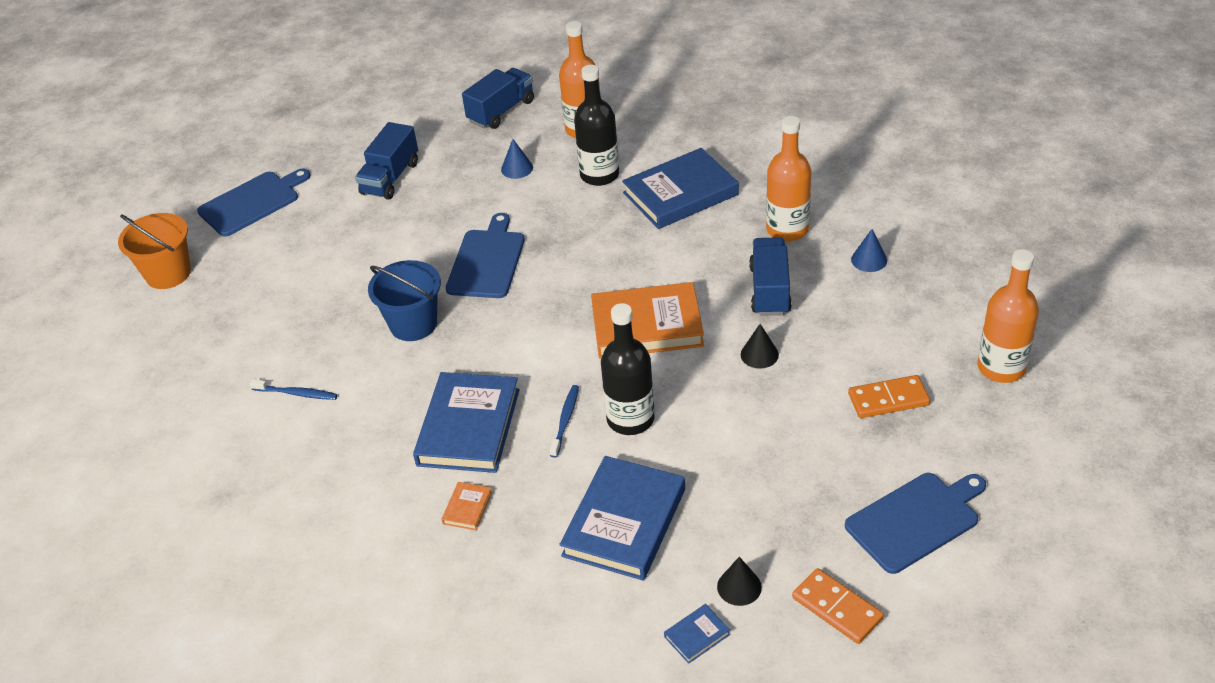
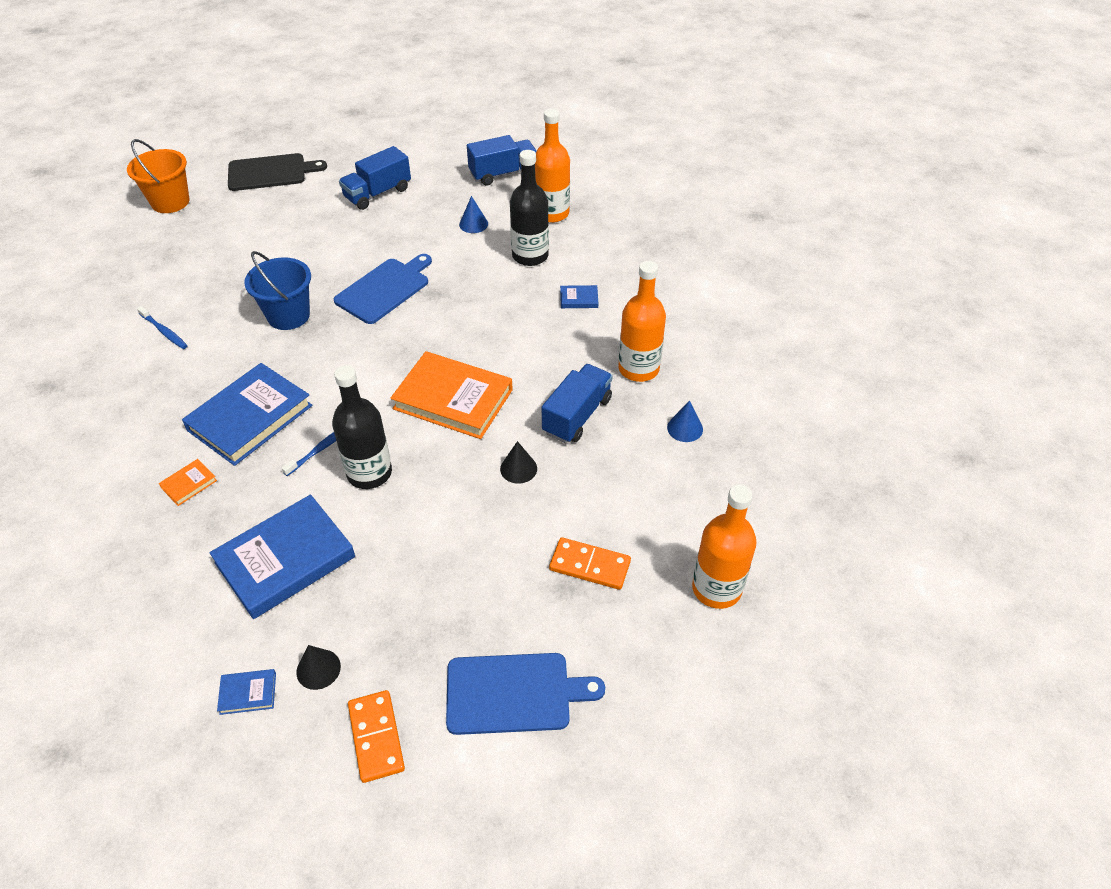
camera: 25 degrees right, 5 degrees up
(252, 202) = (270, 172): blue cutting board -> black cutting board
(680, 194) = (579, 299): blue book -> blue book, size x0.42

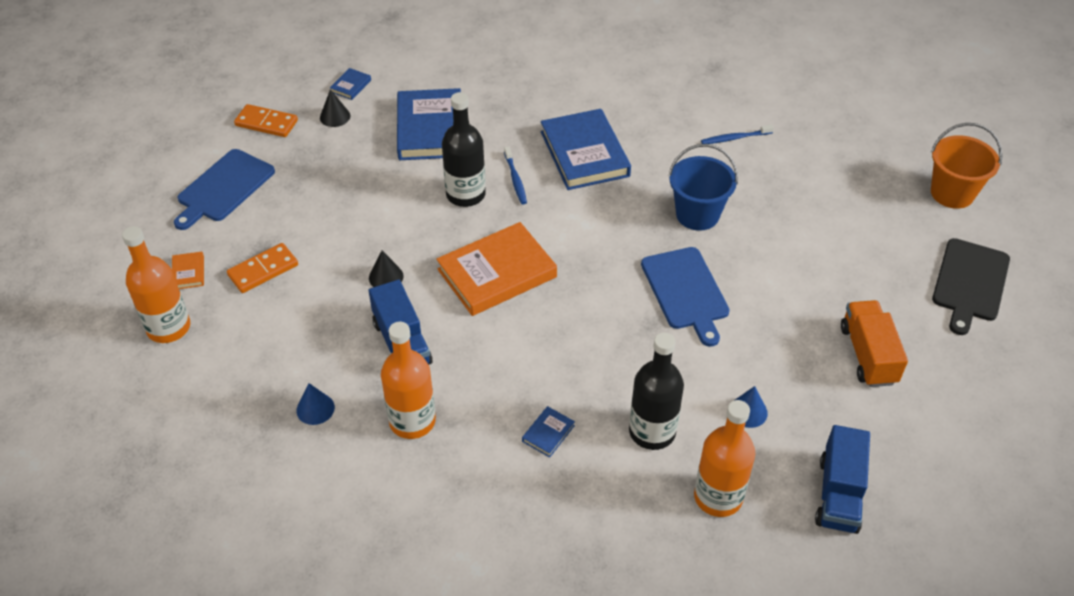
camera: 125 degrees right, 0 degrees up
(189, 484) = (544, 107): orange book -> orange book (188, 272)
(378, 193) = (868, 355): blue truck -> orange truck

